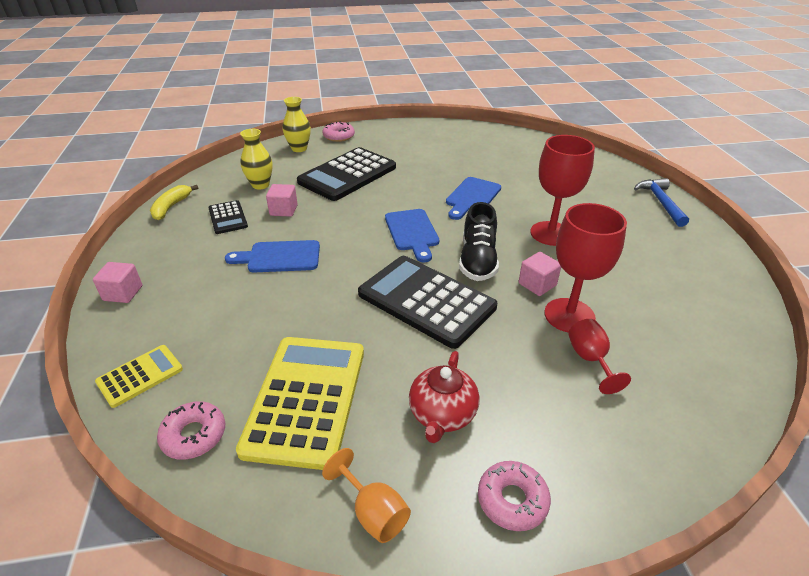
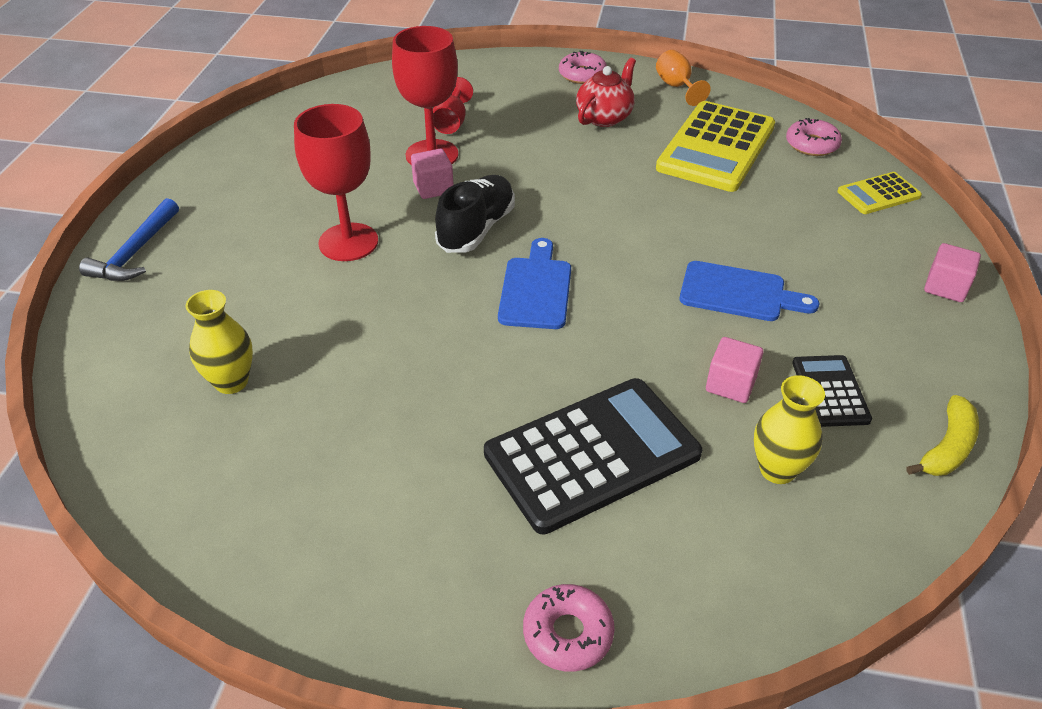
camera: 160 degrees left, 5 degrees up
(299, 148) = (684, 598): yellow vase -> yellow vase (231, 382)
(426, 300) = (568, 198): black calculator -> none
(472, 197) = (399, 333): blue cutting board -> none

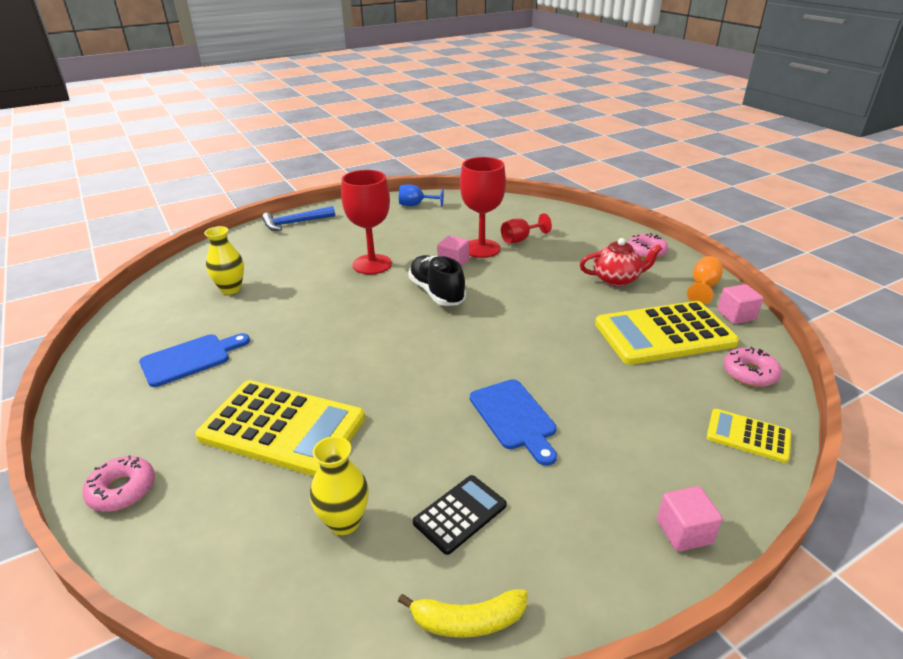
camera: 50 degrees right, 10 degrees down
(257, 142) = (416, 205): none -> blue goblet
(476, 229) = (436, 292): black shoe -> black shoe turned 105 degrees counterclockwise
(536, 289) = (409, 336): blue cutting board -> blue cutting board (190, 359)
(592, 454) = (282, 428): black calculator -> yellow calculator
(730, 384) = (411, 458): pink cube -> pink cube (736, 315)

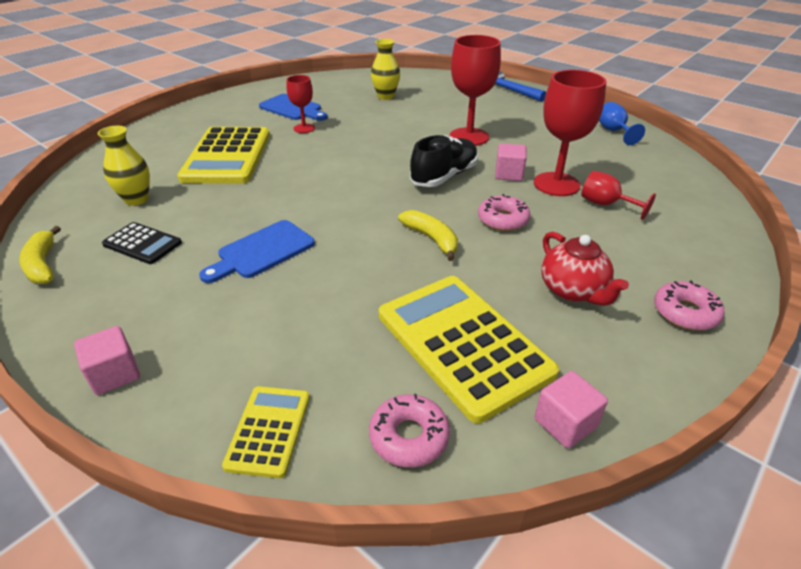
camera: 70 degrees right, 5 degrees up
(122, 490) = (165, 127): pink donut -> pink donut (503, 220)
(259, 357) = (304, 128): none -> red goblet
(533, 319) = (431, 239): none -> yellow banana
(703, 287) = (625, 381): orange goblet -> none

